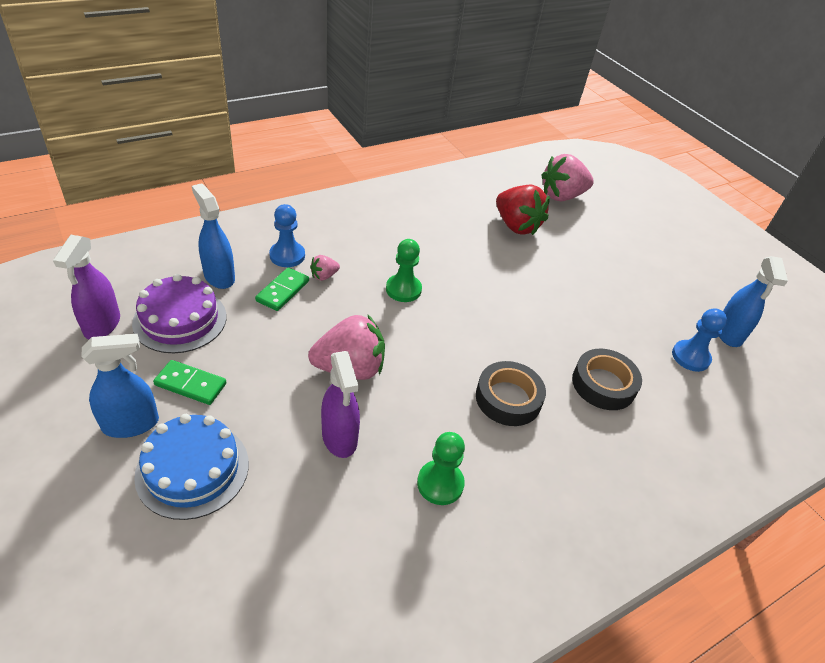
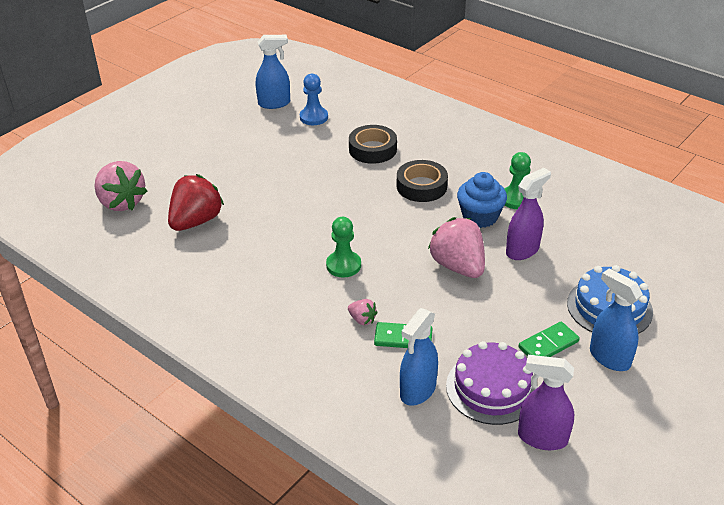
camera: 105 degrees left, 5 degrees down
(102, 325) = (542, 438): purple spray bottle -> purple spray bottle turned 150 degrees counterclockwise
(191, 384) = (548, 344): green domino -> green domino turned 60 degrees clockwise
(287, 255) = (351, 356): blue pawn -> none
(423, 427) = (480, 217): none -> blue cupcake

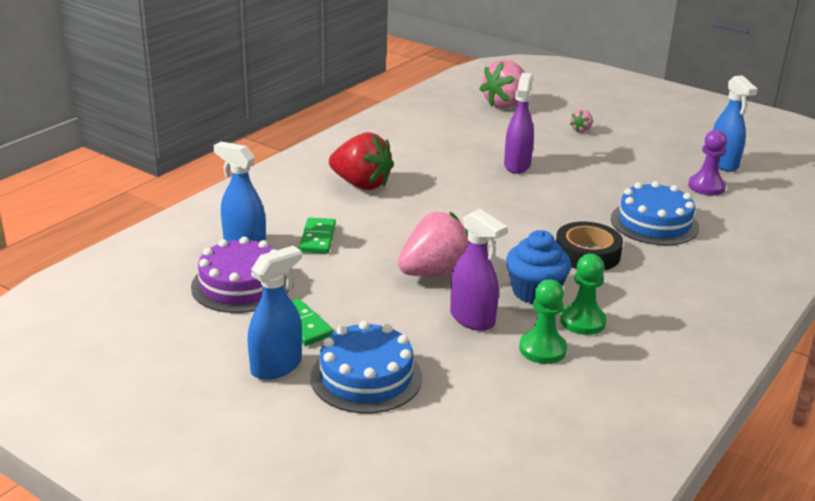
camera: 85 degrees right, 10 degrees down
(196, 221) = (485, 136): red strawberry -> red strawberry (361, 184)
(314, 117) = (706, 187): blue pawn -> purple pawn
(343, 265) = (428, 207): green pawn -> green pawn (542, 349)
(362, 319) = (345, 217): pink strawberry -> pink strawberry (581, 130)
(372, 149) = (654, 223): black tape -> blue cake
(542, 438) = (167, 310): purple spray bottle -> purple spray bottle (517, 165)

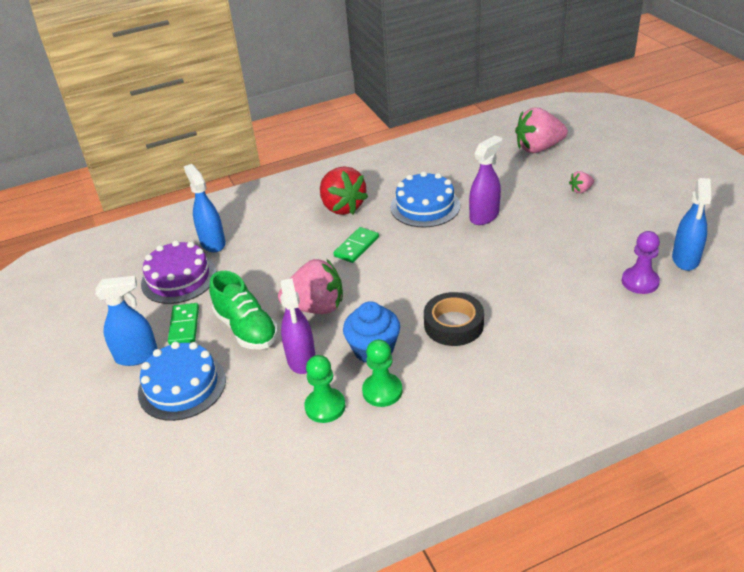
camera: 35 degrees right, 10 degrees up
(317, 238) = (265, 250): green domino -> green domino (356, 247)
(380, 309) = (246, 329): none -> green shoe
(654, 223) = (546, 309): blue cake -> blue cake (425, 206)

